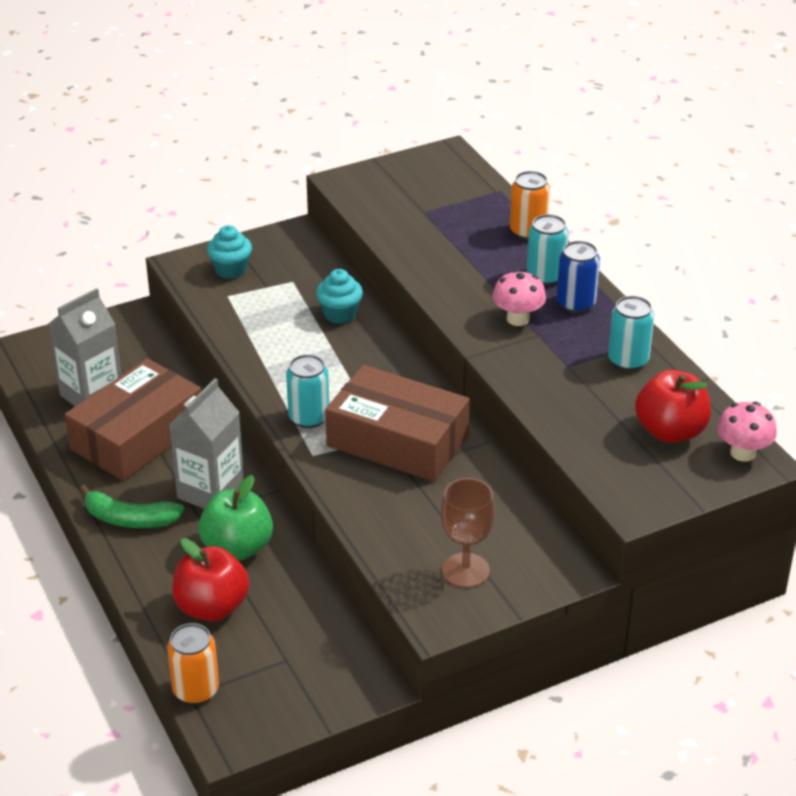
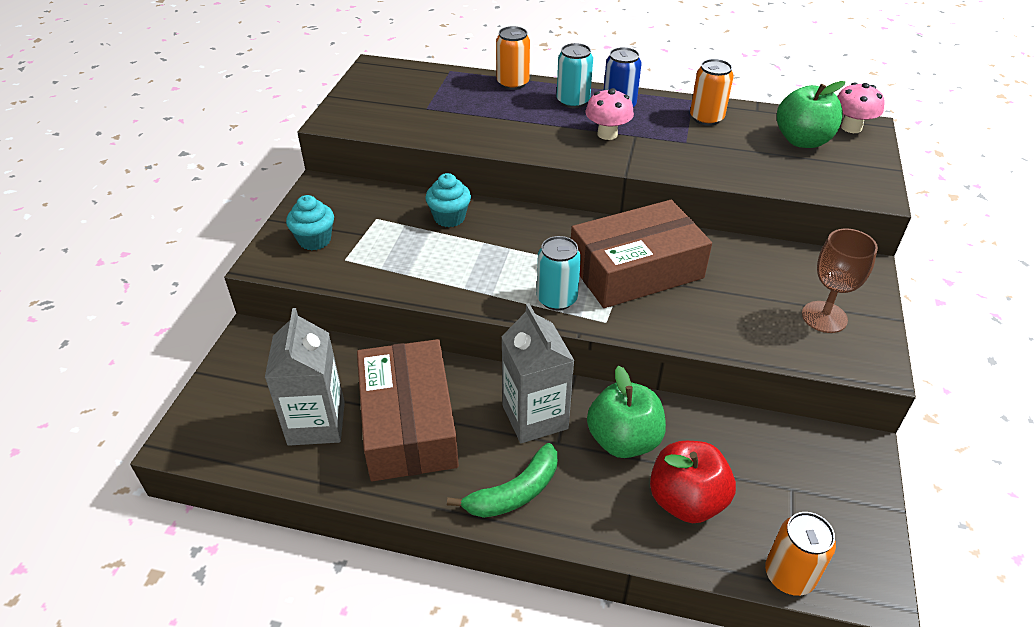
camera: 50 degrees left, 5 degrees up
(628, 360) = (706, 118): turquoise can -> orange can
(670, 431) = (802, 141): red apple -> green apple

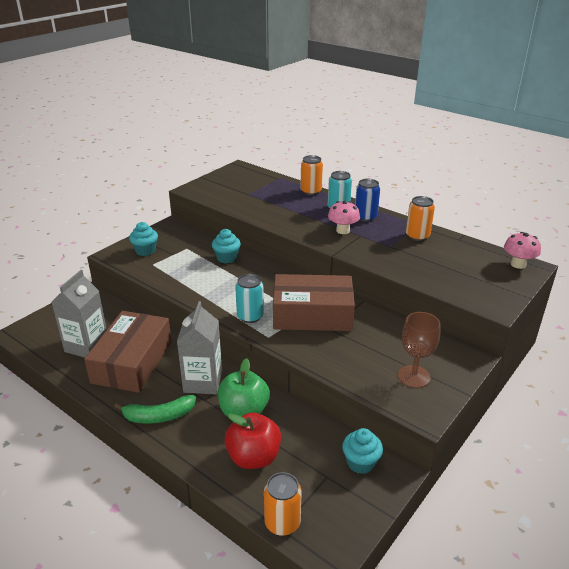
camera: 25 degrees right, 10 degrees down
(802, 141) = (473, 264): green apple -> none
(815, 454) = (360, 463): none -> turquoise cupcake

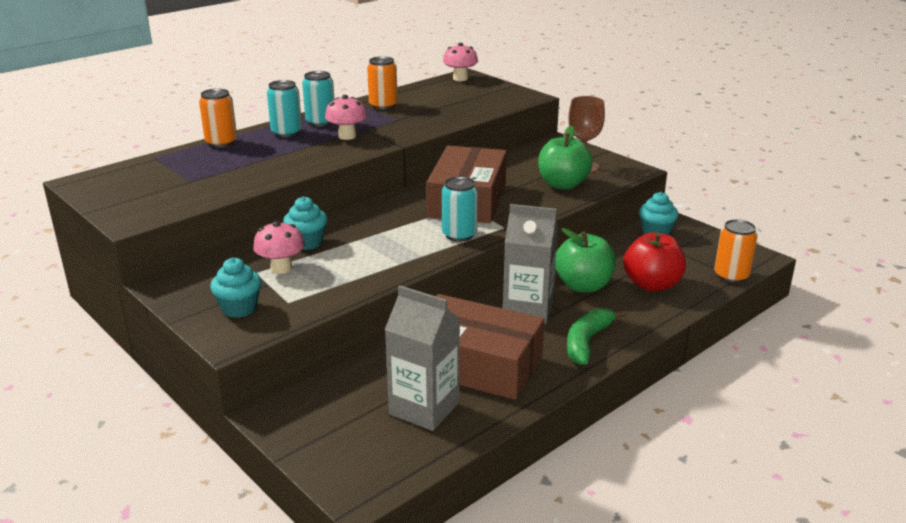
camera: 80 degrees left, 5 degrees down
(159, 416) = (587, 342): green banana -> green banana turned 150 degrees counterclockwise
(192, 255) = (281, 268): none -> pink mushroom
(365, 217) = (320, 122): blue can -> turquoise can
(365, 365) = (563, 184): none -> green apple

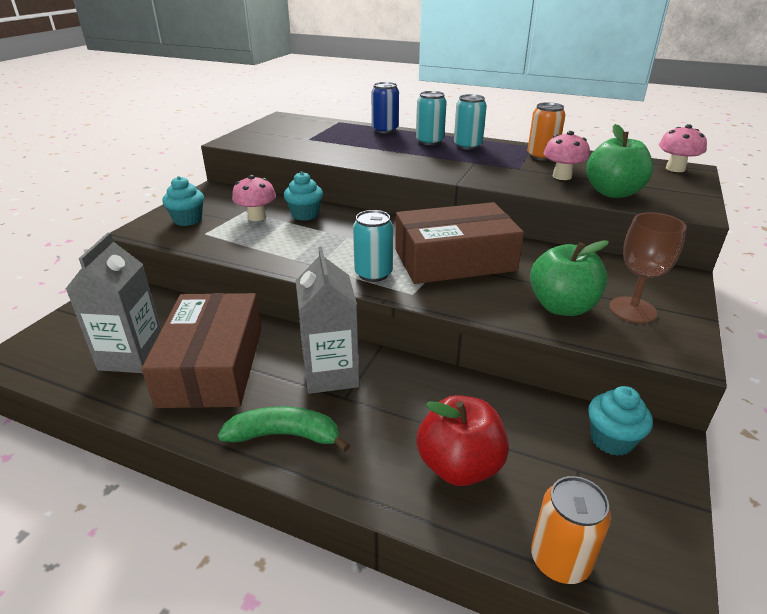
camera: 65 degrees right, 5 degrees up
(221, 142) = (385, 130): orange can -> blue can
(347, 136) = (451, 160): pink mushroom -> pink mushroom (562, 176)
(583, 286) = (410, 403): green apple -> green apple (613, 193)

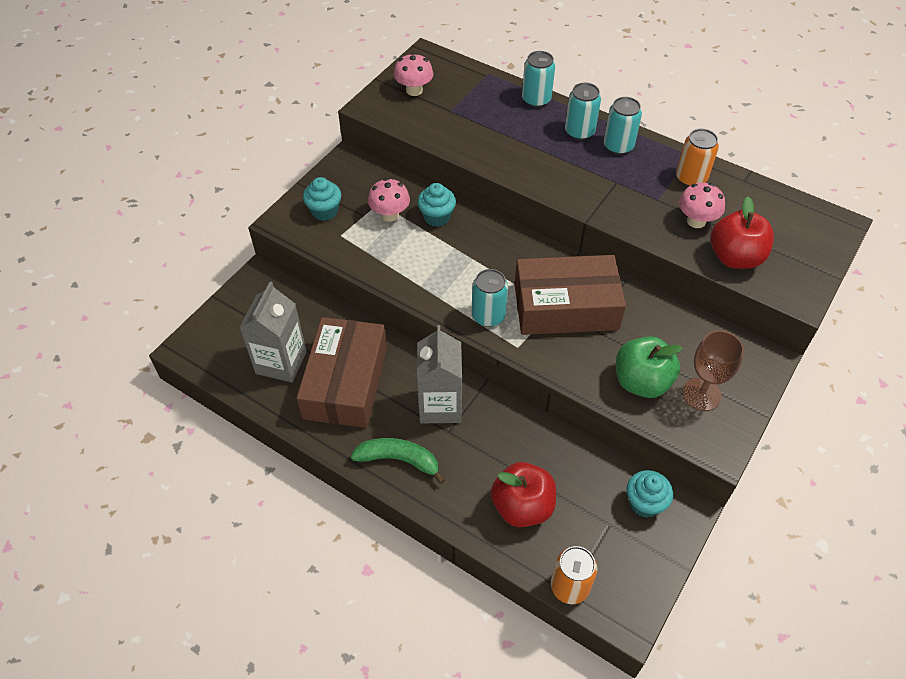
camera: 10 degrees right, 20 degrees up
(385, 130) = (536, 99): blue can -> turquoise can
(613, 193) = (735, 257): green apple -> red apple
(675, 169) = (823, 221): pink mushroom -> pink mushroom (414, 90)

